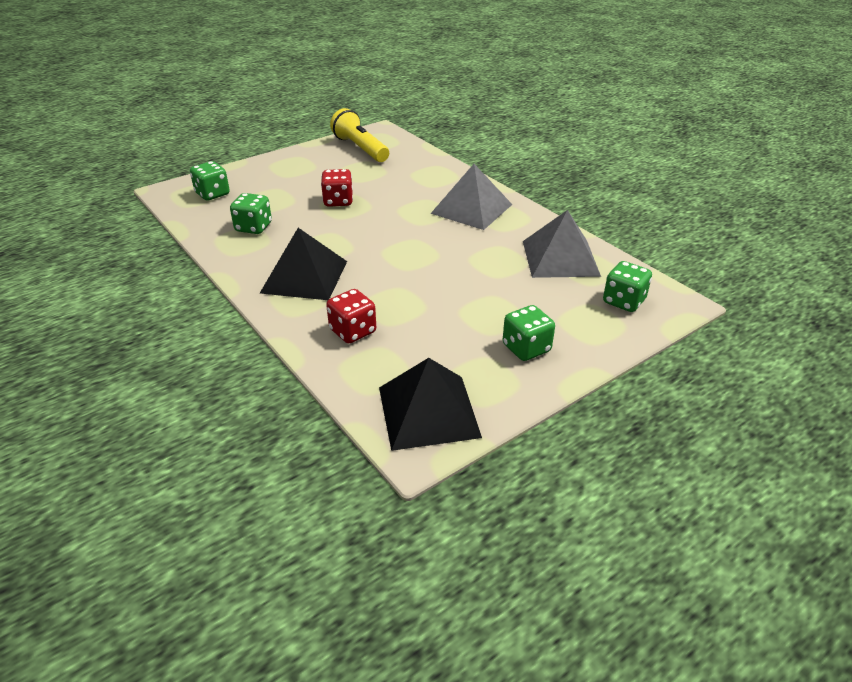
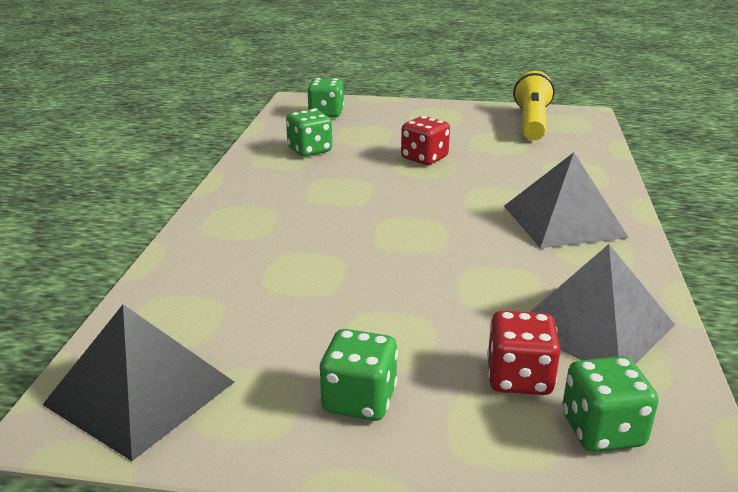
camera: 45 degrees right, 10 degrees down
(304, 276) = (275, 206): black pyramid -> none
(353, 331) = (224, 274): red dice -> red dice (519, 378)

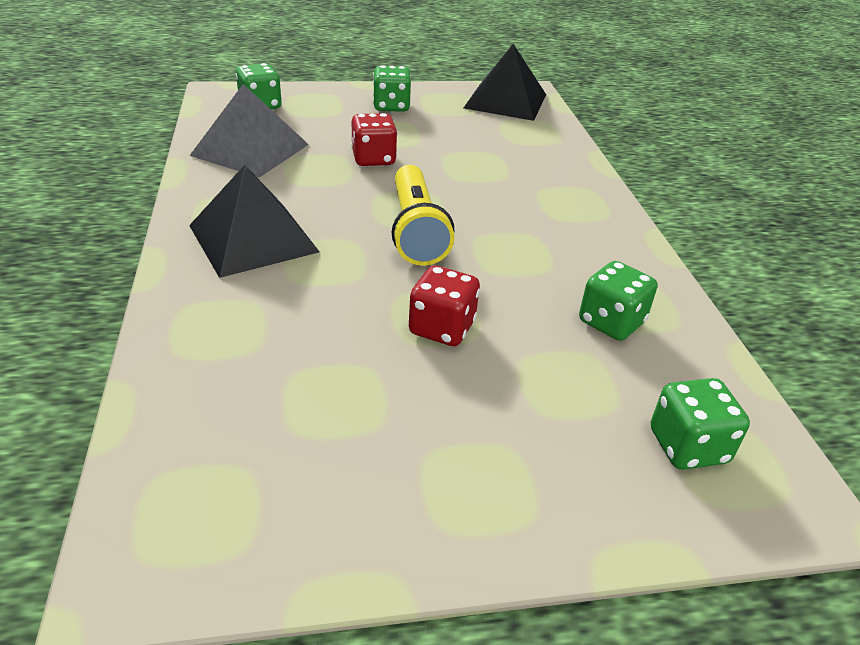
camera: 160 degrees right, 10 degrees up
(519, 378) = (304, 121): red dice -> red dice (373, 159)
(532, 122) = (269, 490): yellow flashlight -> yellow flashlight (416, 230)
(563, 221) = (253, 238): grey pyramid -> black pyramid

